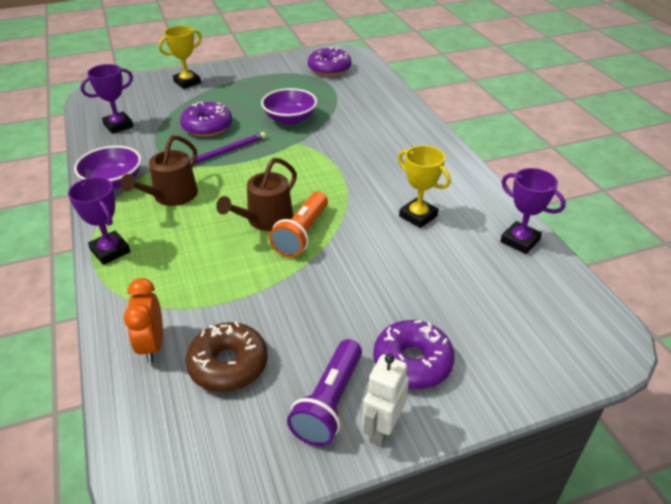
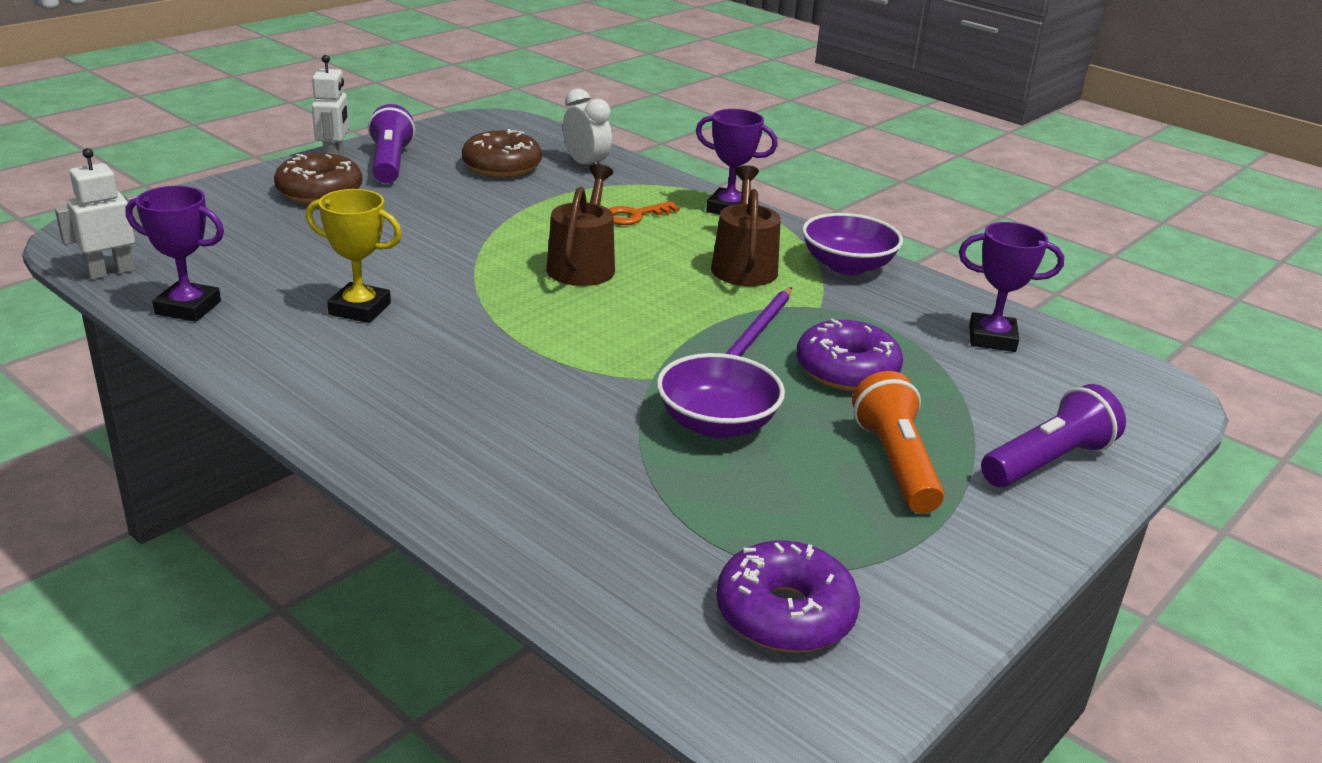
camera: 150 degrees right, 10 degrees down
(118, 126) = (992, 338): purple trophy -> purple trophy turned 75 degrees clockwise
(152, 345) = (586, 165): orange clock -> white clock
(185, 260) = (634, 216): none -> orange key
(187, 82) = (1048, 461): yellow trophy -> purple flashlight
(302, 234) = (518, 260): orange flashlight -> orange flashlight (895, 463)
(412, 362) = (319, 192): purple donut -> brown donut
(576, 289) = (111, 272): none -> white robot

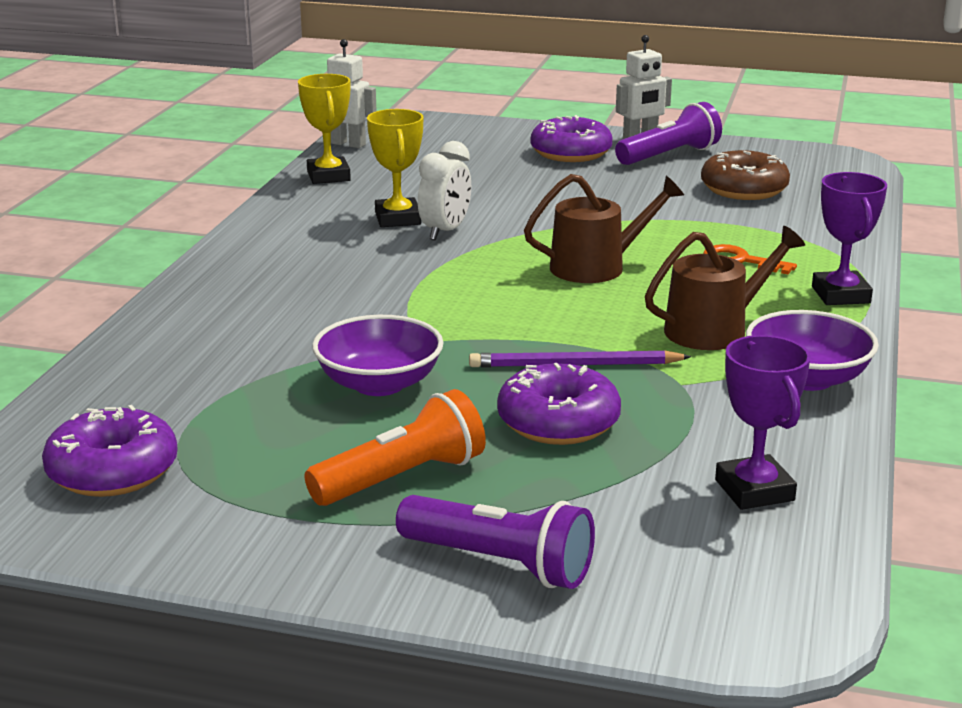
camera: 65 degrees right, 5 degrees down
(188, 308) = (328, 176): purple trophy -> yellow trophy
(319, 192) = (571, 153): brown donut -> purple donut
(586, 165) = (816, 216): white clock -> white clock (445, 232)

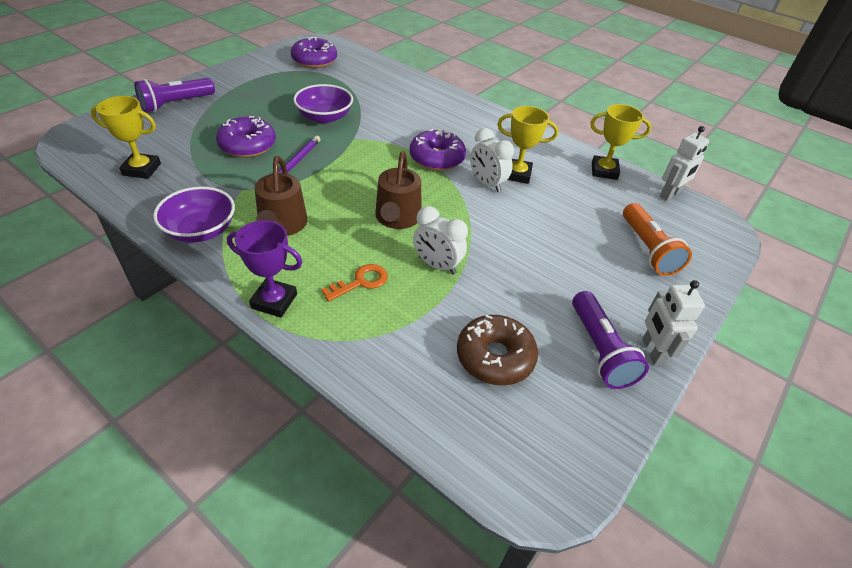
camera: 110 degrees right, 20 degrees up
(402, 478) = (249, 103): orange flashlight -> orange flashlight (647, 249)
(571, 153) = (623, 292): purple donut -> purple donut (436, 158)
(654, 231) = (437, 265): none -> white clock
(754, 490) = (142, 169): purple trophy -> yellow trophy

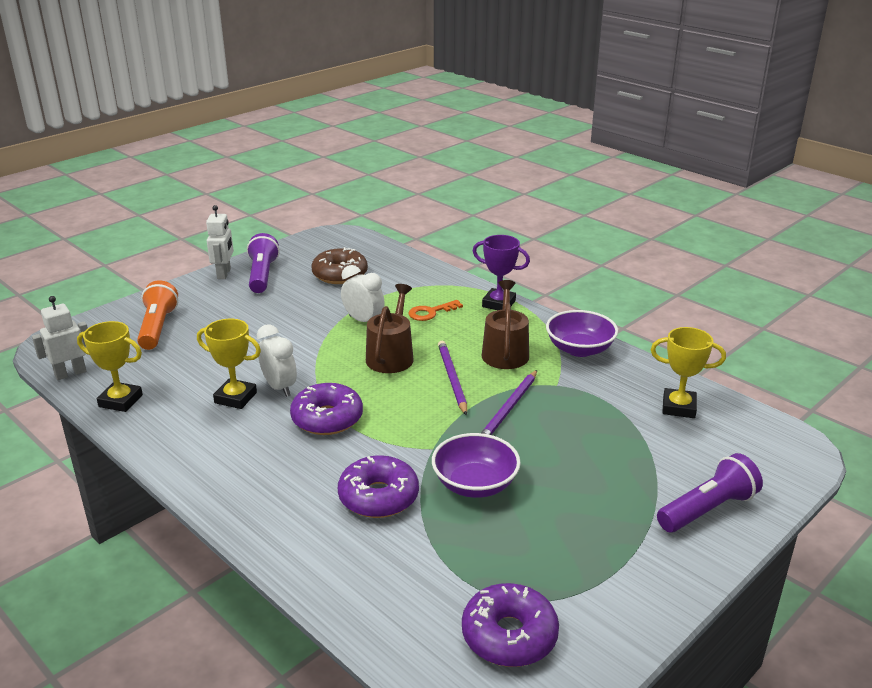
camera: 170 degrees left, 15 degrees down
(247, 145) = (571, 437): purple donut -> purple donut (378, 497)
(337, 194) = (452, 378): none -> purple pencil

